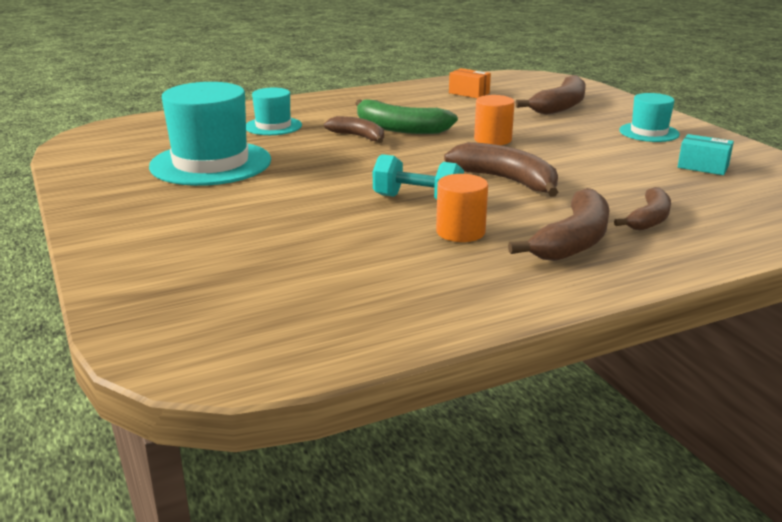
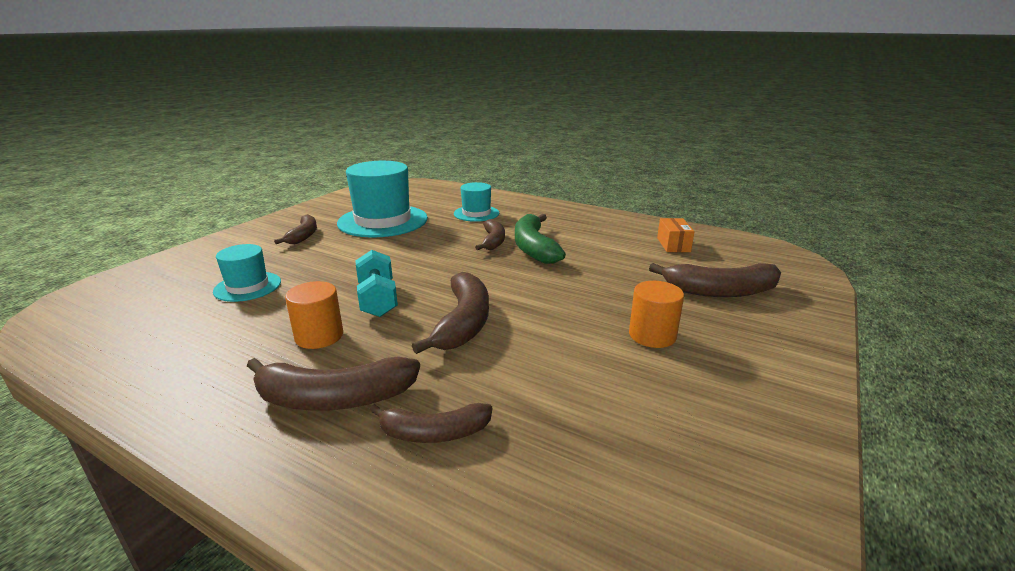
camera: 55 degrees right, 0 degrees up
(179, 204) = (303, 236): none -> brown banana
(492, 139) = (564, 288): orange cylinder -> orange cylinder (652, 335)
(649, 132) = (729, 362): turquoise hat -> turquoise hat (247, 286)
(703, 167) = (663, 433): turquoise box -> none

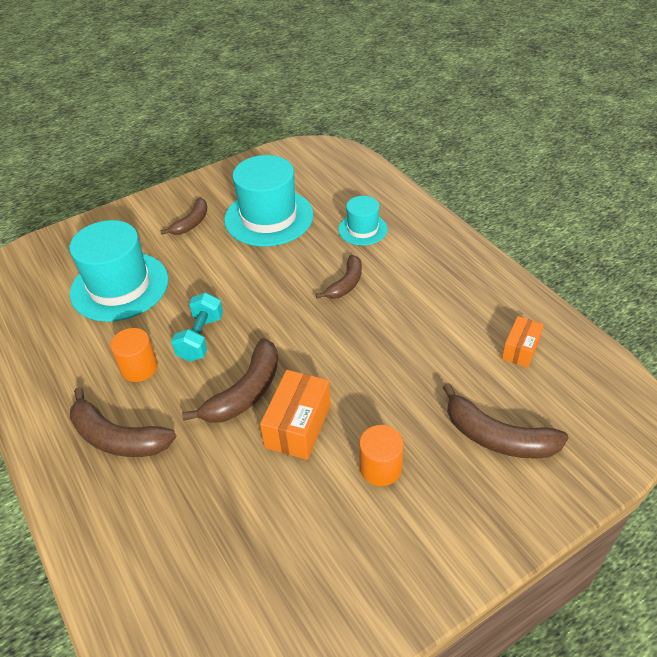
camera: 30 degrees right, 20 degrees up
(247, 286) = (119, 286): turquoise hat -> turquoise hat, size x1.86
(434, 433) = (158, 496): brown banana -> none
(534, 248) = (376, 307): green banana -> none
(543, 330) = (298, 426): none -> orange box

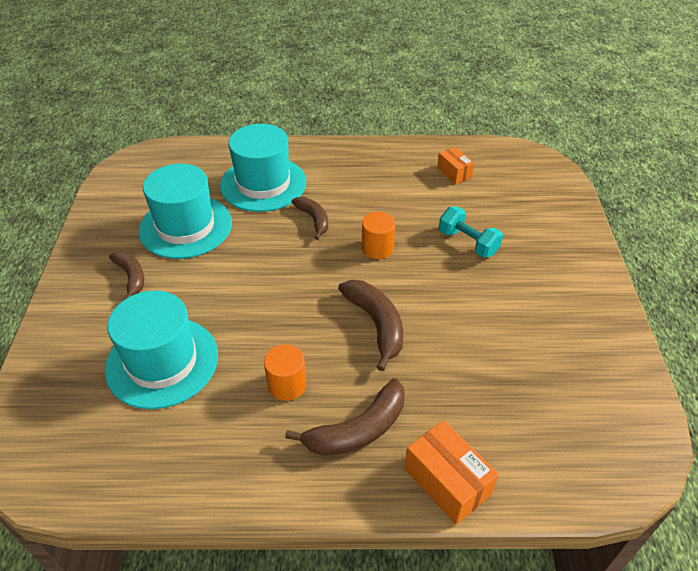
camera: 60 degrees left, 0 degrees up
(201, 338) = (290, 328): turquoise dumbbell -> turquoise dumbbell (468, 242)
(298, 426) = (434, 308): orange box -> orange box (447, 482)
(362, 229) = (263, 184): turquoise hat -> turquoise hat, size x1.86
(380, 468) = (503, 282): orange cylinder -> orange cylinder (377, 248)
(498, 437) = (517, 218): brown banana -> none

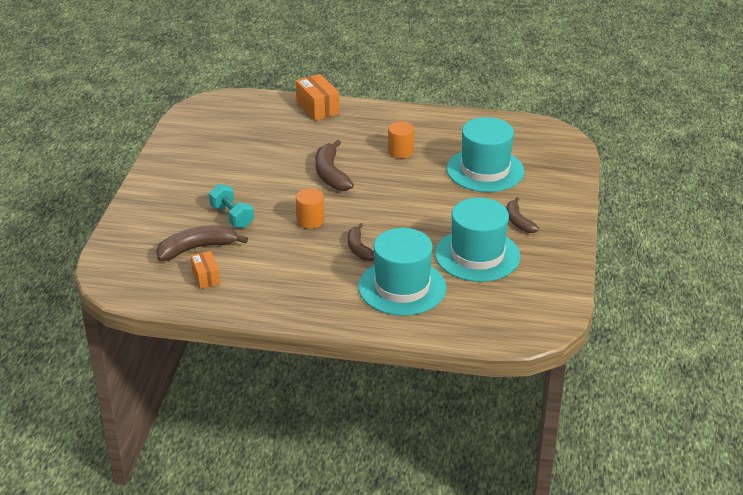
camera: 170 degrees left, 10 degrees down
(358, 429) = (360, 130): brown banana -> brown banana (197, 248)

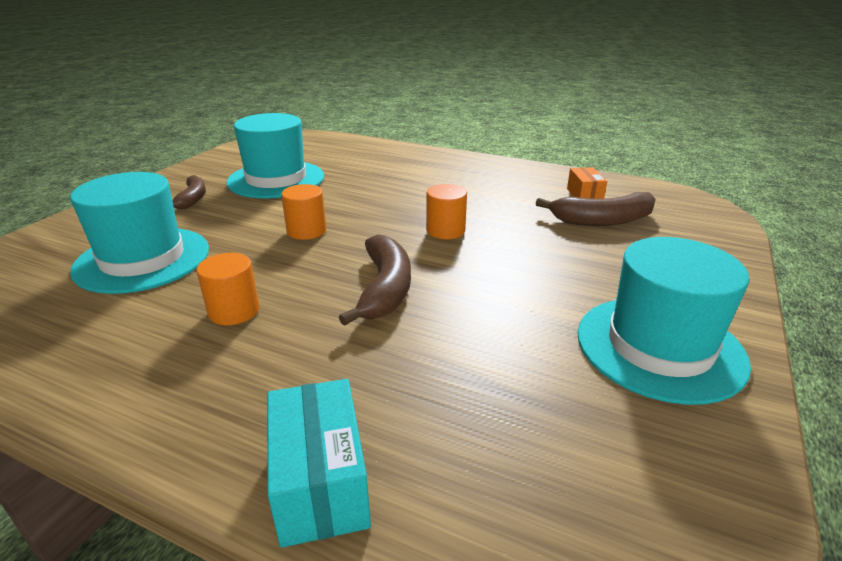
camera: 165 degrees left, 5 degrees down
(232, 216) = (558, 249): turquoise dumbbell -> none
(317, 108) = (320, 482): orange box -> turquoise box
(359, 249) = (399, 198): brown banana -> none
(402, 287) = (375, 168): turquoise hat -> turquoise hat (659, 347)
(405, 205) = (306, 231): none -> orange cylinder

